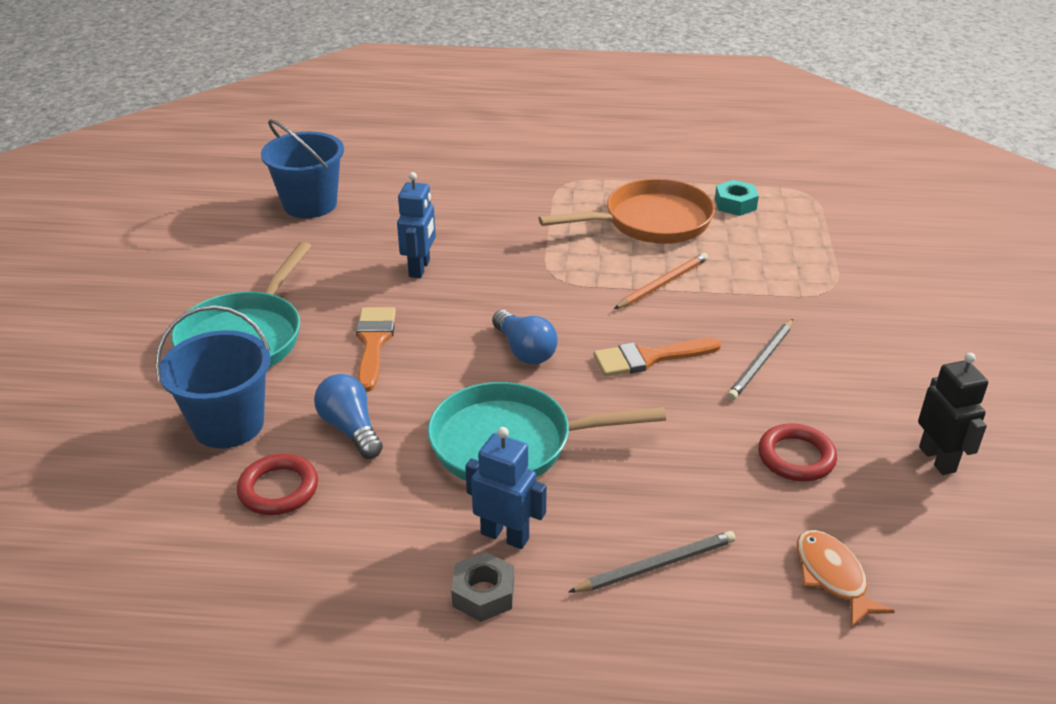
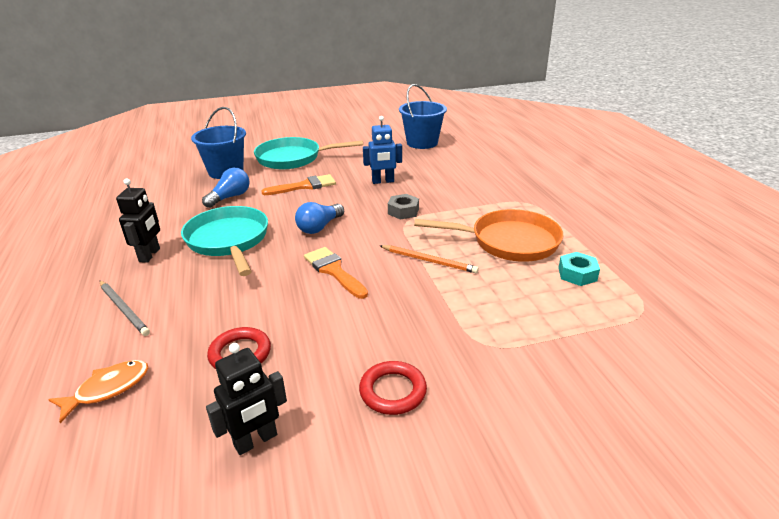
camera: 70 degrees right, 5 degrees down
(278, 489) = (181, 192): red ring -> red ring (393, 391)
(483, 594) = (105, 258): grey nut -> grey nut (403, 211)
(505, 536) = (150, 255): blue robot -> black robot
(651, 222) = (509, 242): orange pan -> orange pan turned 45 degrees counterclockwise
(761, 362) = (354, 320): grey pencil -> none

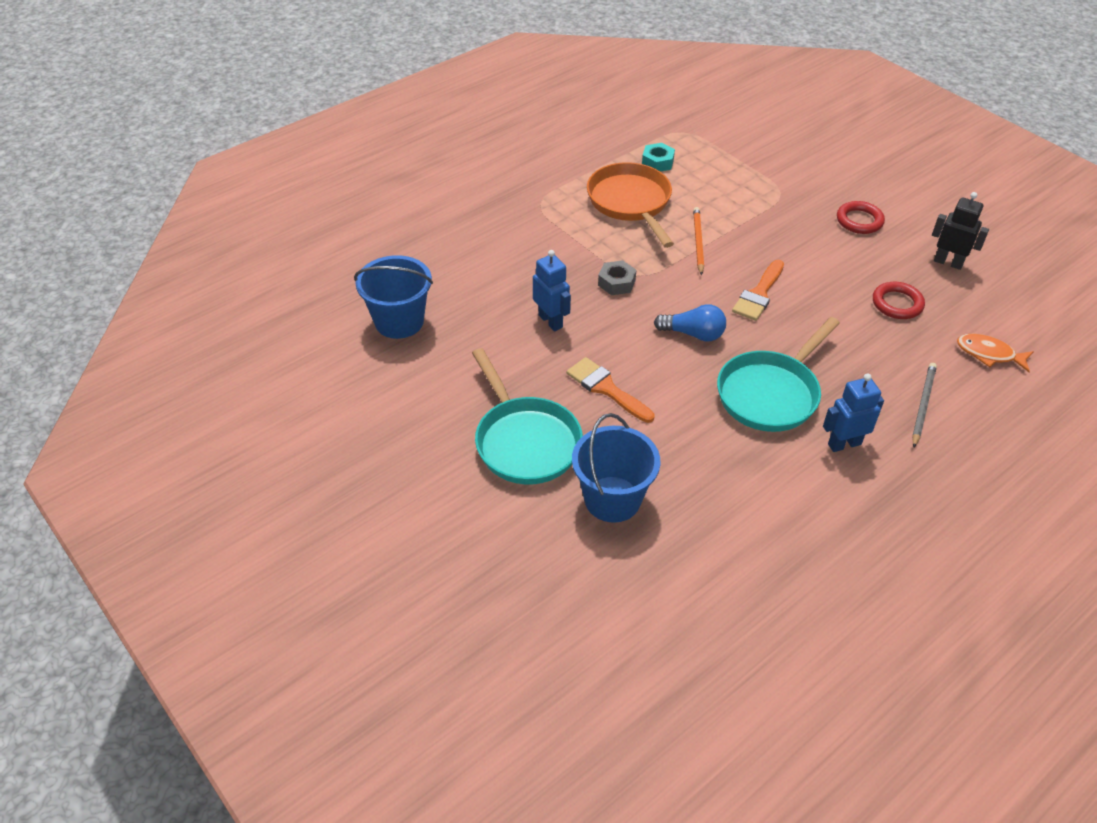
camera: 115 degrees left, 15 degrees up
(150, 255) = (844, 444): black robot -> blue robot
(230, 197) = (681, 448): blue light bulb -> none

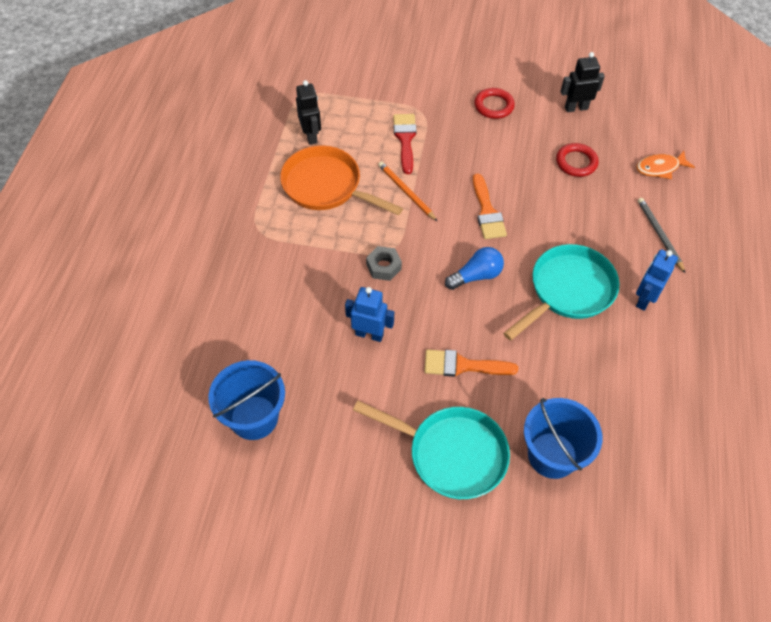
camera: 40 degrees left, 10 degrees up
(657, 162) = (311, 136): turquoise nut -> black robot
(741, 204) = (405, 139): none -> red brush
(771, 393) = (568, 291): turquoise pan -> turquoise pan turned 135 degrees counterclockwise

